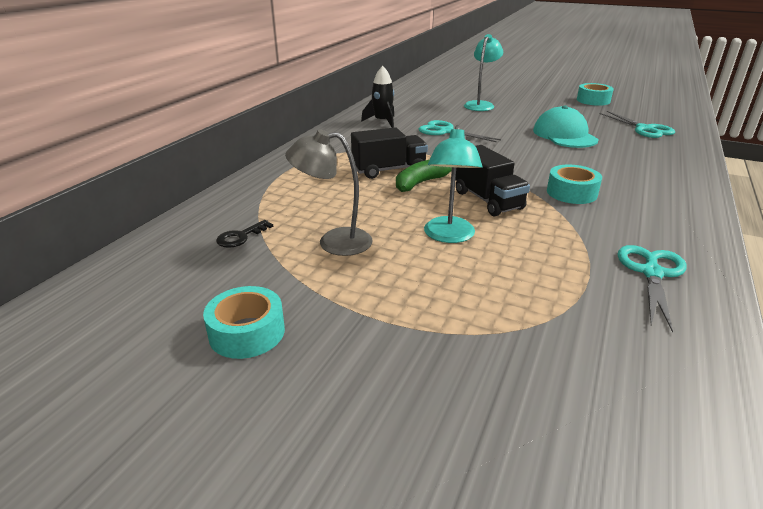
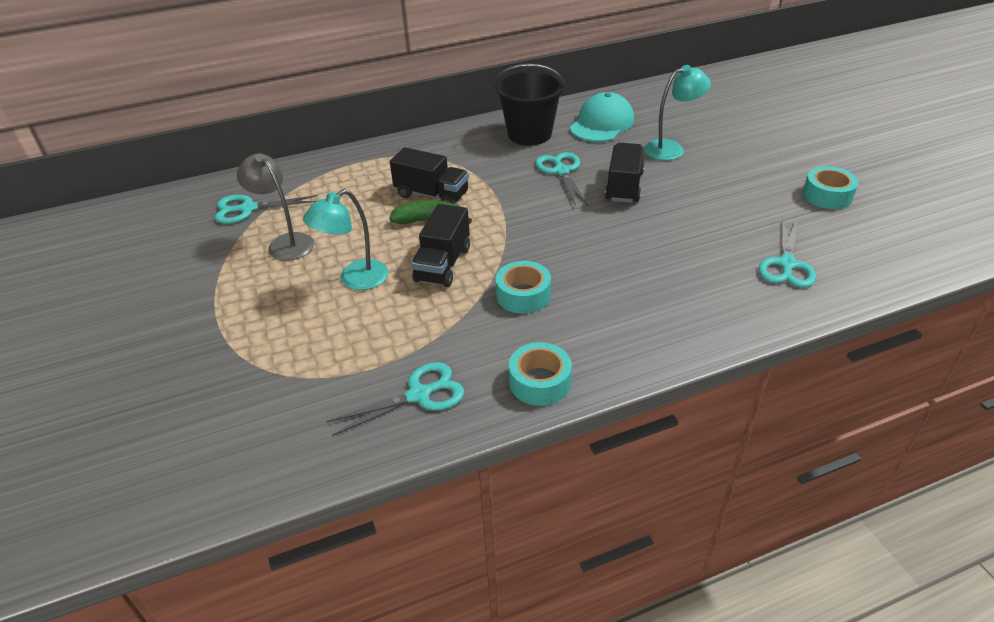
camera: 45 degrees right, 10 degrees up
(240, 237) = (248, 209): black key -> turquoise scissors
(247, 332) = (153, 279): turquoise tape -> turquoise tape (540, 382)
(382, 122) = (529, 134): black rocket -> black bucket
(497, 126) = (624, 186): none -> black truck
(564, 135) = (670, 229): turquoise cap -> turquoise cap (602, 124)

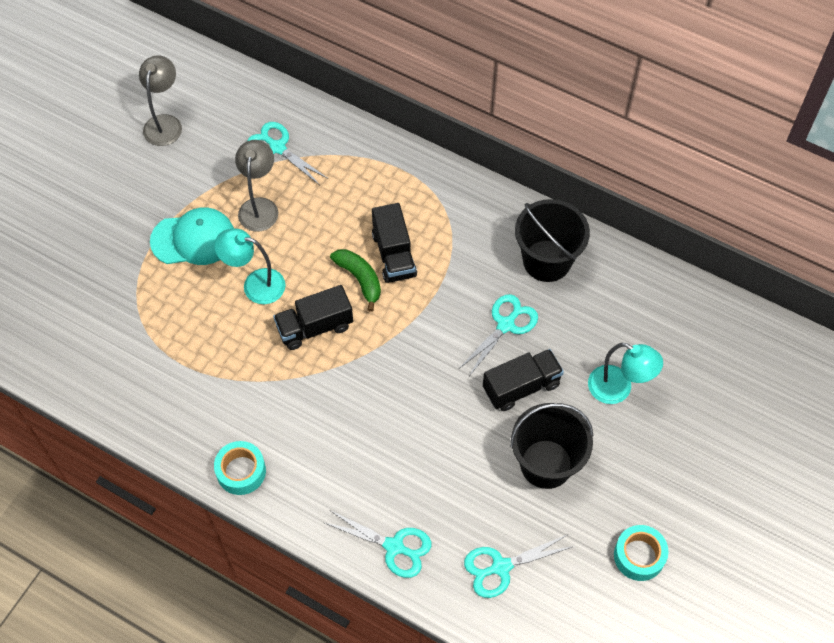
camera: 50 degrees right, 20 degrees up
(118, 259) = (165, 123): none -> grey lamp
(419, 395) = (179, 409): turquoise scissors -> turquoise scissors (394, 547)
(523, 295) = (320, 404): turquoise tape -> none
(602, 124) = (616, 307): turquoise cap -> turquoise cap (193, 239)
(706, 203) = (546, 464): none -> black bucket

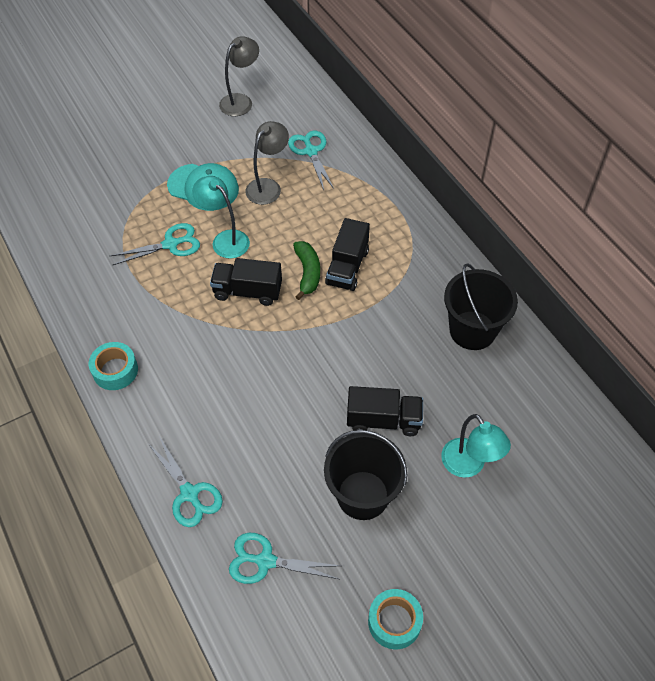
camera: 30 degrees right, 5 degrees down
(506, 325) = (403, 364): turquoise scissors -> turquoise scissors (170, 244)

